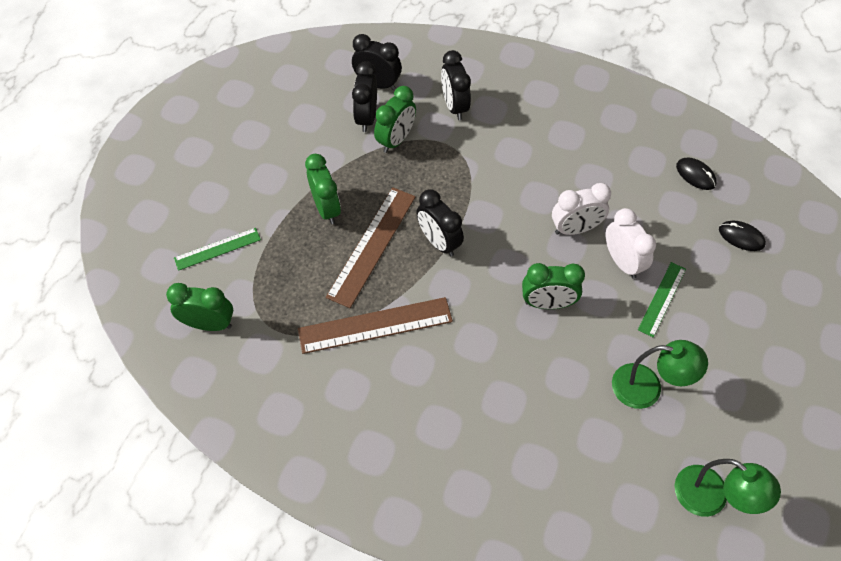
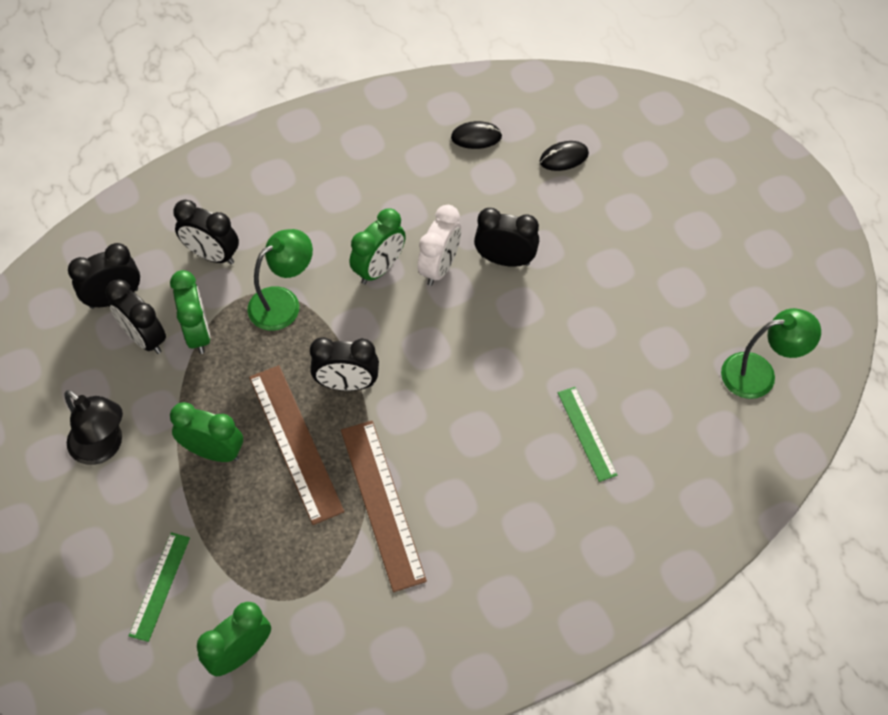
camera: 50 degrees left, 0 degrees up
(279, 153) = (103, 447): none -> black lamp
(375, 325) = (382, 503): brown ruler -> brown ruler turned 45 degrees counterclockwise
(547, 303) = (490, 348): green clock -> green clock (379, 269)
(622, 262) = (505, 260): white clock -> black clock
(647, 388) = (633, 339): green lamp -> green lamp (283, 302)
(662, 299) = (566, 261): green ruler -> green ruler (587, 433)

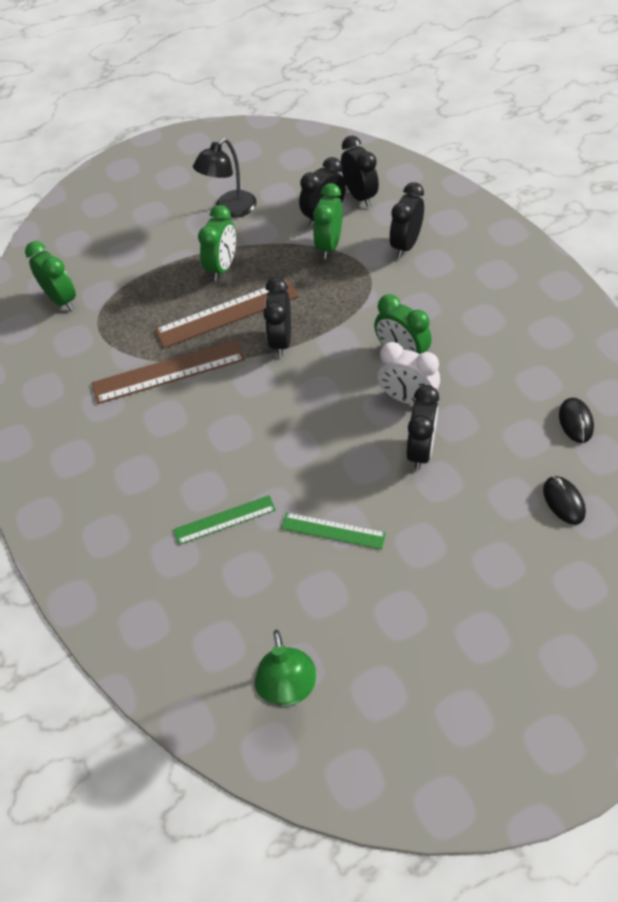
camera: 95 degrees right, 5 degrees down
(159, 586) = (119, 252): green ruler -> green ruler (333, 530)
(198, 333) = (329, 246): green clock -> green clock turned 120 degrees clockwise
(283, 302) = (361, 293): green lamp -> none

